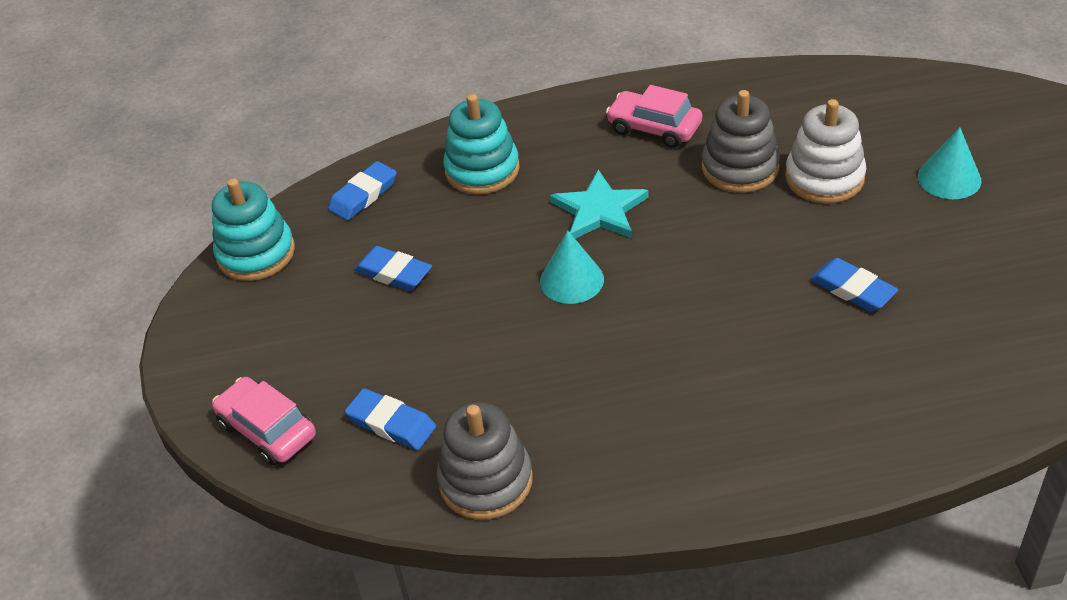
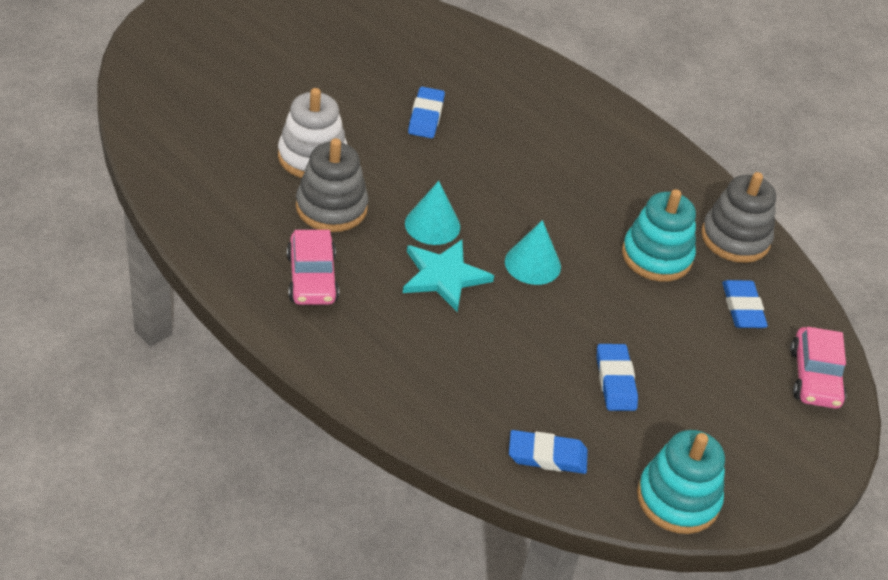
camera: 135 degrees left, 0 degrees up
(482, 170) = (450, 379): turquoise stacking toy -> turquoise stacking toy (656, 256)
(949, 178) = (269, 93): turquoise cone -> turquoise cone (432, 225)

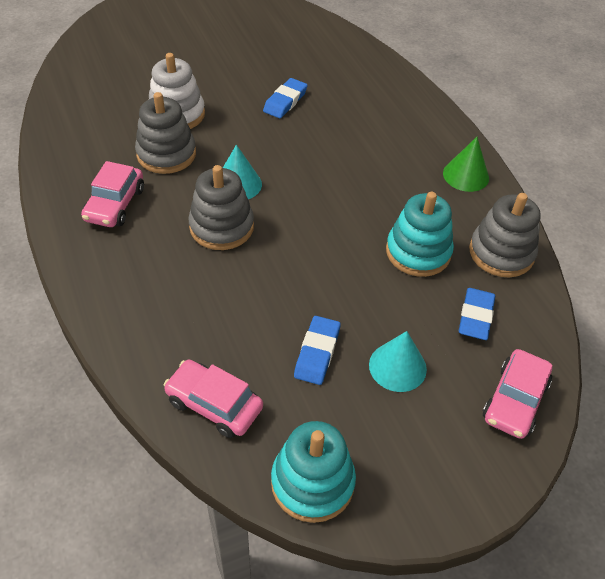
camera: 25 degrees right, 5 degrees up
(444, 276) = (221, 227): turquoise star -> grey stacking toy
(532, 264) = (303, 233): turquoise cone -> turquoise cone (397, 366)
(547, 456) = (214, 404): blue eraser -> pink car
(661, 163) = (466, 175): none -> green cone

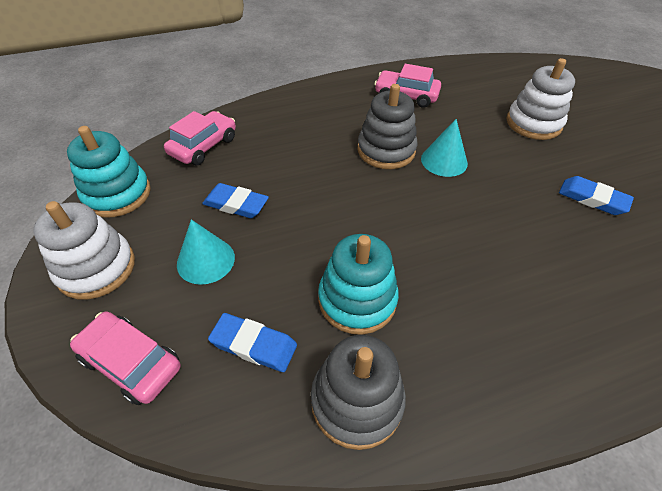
camera: 95 degrees right, 0 degrees up
(166, 154) = (474, 119): grey stacking toy -> none
(426, 465) = (96, 268): none -> white stacking toy
(466, 175) = (512, 384): green cone -> none

